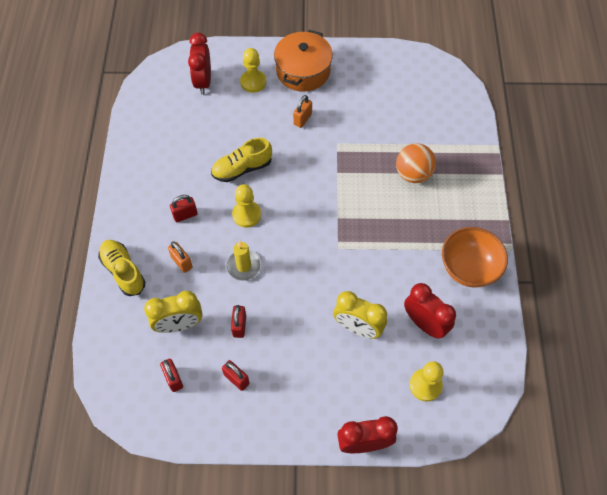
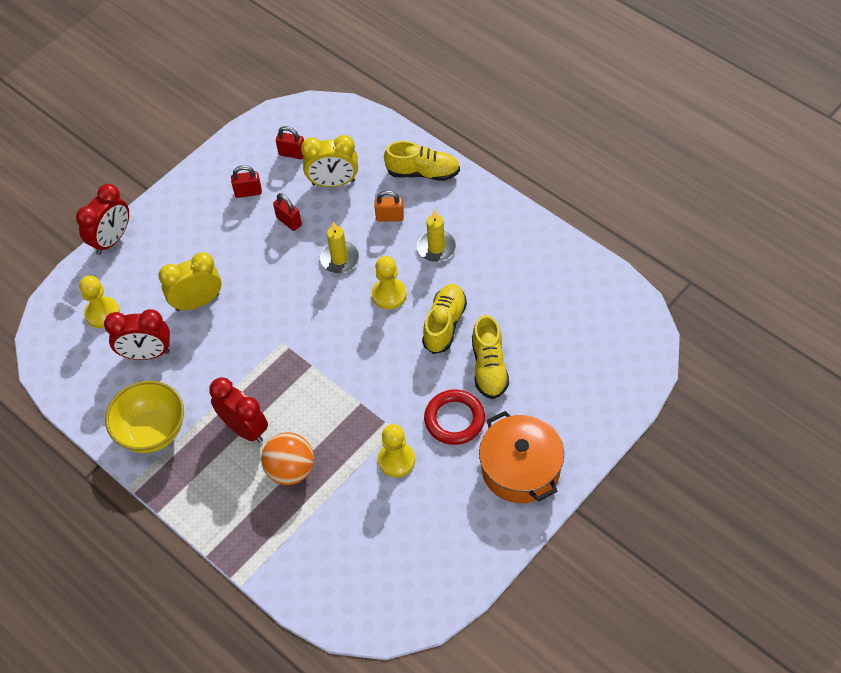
camera: 135 degrees right, 5 degrees down
(179, 324) = (333, 182): yellow clock -> yellow clock turned 120 degrees counterclockwise
(185, 215) = (436, 247): red padlock -> yellow candle
(203, 82) = (592, 361): red clock -> red clock (244, 429)
(252, 126) = (489, 367): none -> yellow shoe
(253, 82) = (549, 408): yellow pawn -> yellow pawn (396, 460)
(302, 119) = (454, 419): orange padlock -> red ring
(468, 268) = (152, 432): orange bowl -> yellow bowl

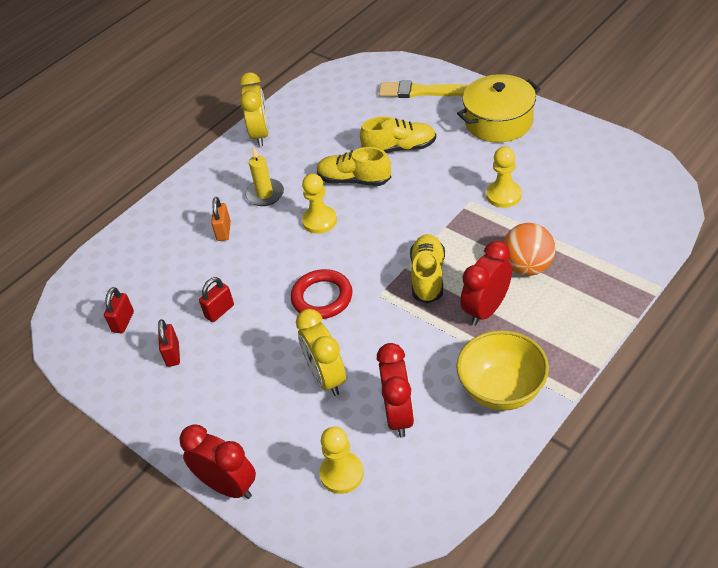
camera: 90 degrees left, 10 degrees down
(333, 182) = (171, 281): yellow clock -> yellow clock (260, 134)
(339, 259) = (273, 263): yellow candle -> none
(423, 172) = (170, 213): yellow shoe -> yellow shoe (428, 276)
(454, 419) = (456, 164): red ring -> red ring (322, 297)
(520, 468) = (498, 122): orange pot -> yellow pot
(589, 393) = (421, 91): none -> yellow brush

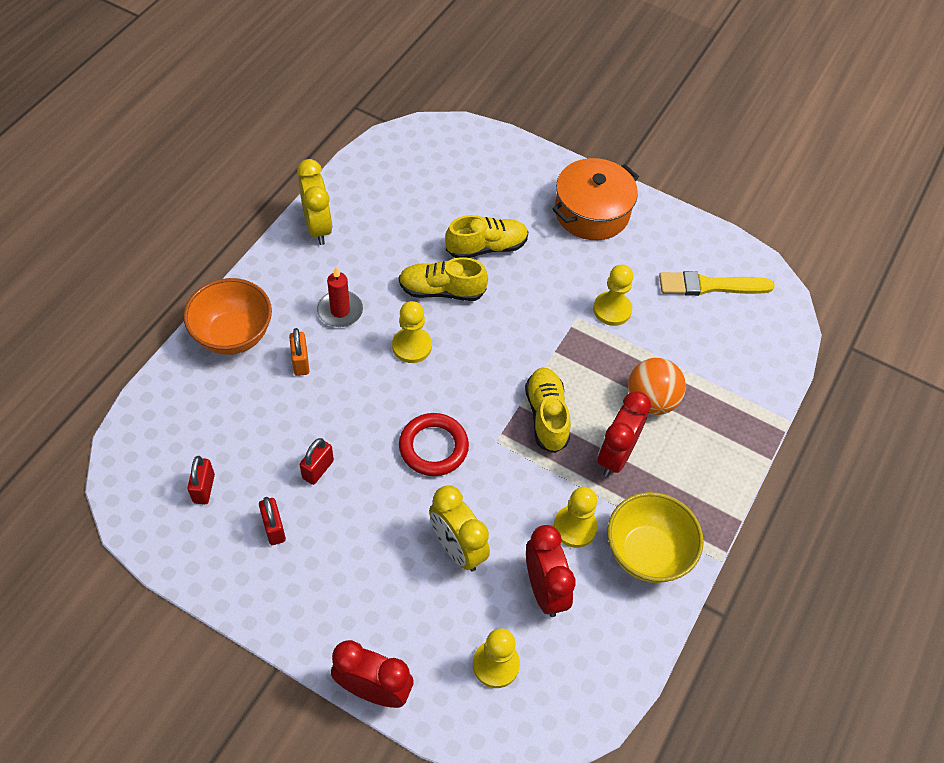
camera: 20 degrees left, 10 degrees up
(174, 211) = (233, 335): none -> orange bowl
(265, 194) = (340, 311): yellow candle -> red candle
(421, 91) = (497, 169): yellow brush -> yellow brush (710, 286)
(437, 366) = (575, 527): none -> yellow pawn
(498, 122) = (591, 212): yellow pot -> orange pot

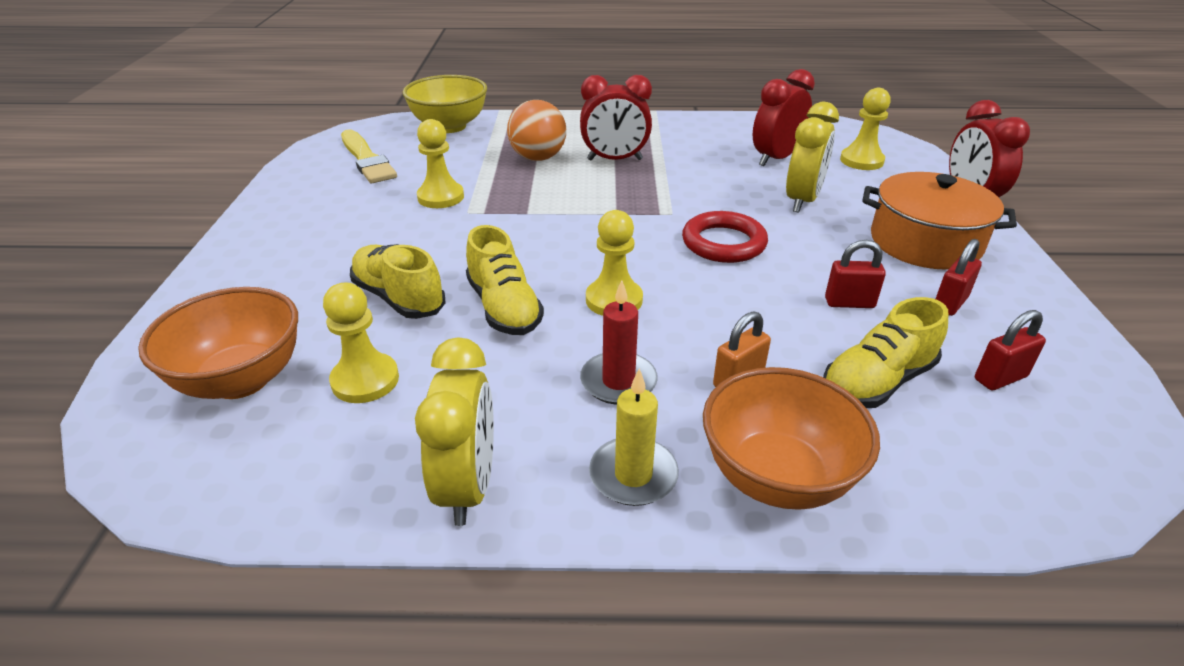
camera: 115 degrees left, 20 degrees down
(277, 285) = (633, 475): none -> yellow candle
(318, 227) = (468, 486): yellow clock -> yellow clock turned 135 degrees clockwise
(453, 170) = (241, 380): none -> orange bowl
(546, 416) = (611, 197): yellow shoe -> yellow shoe (877, 382)
(575, 527) = (706, 160): yellow pawn -> yellow pawn (365, 380)
(591, 212) = (286, 242): orange pot -> orange pot (925, 242)
(647, 553) = (687, 132): yellow bowl -> yellow bowl (449, 126)

